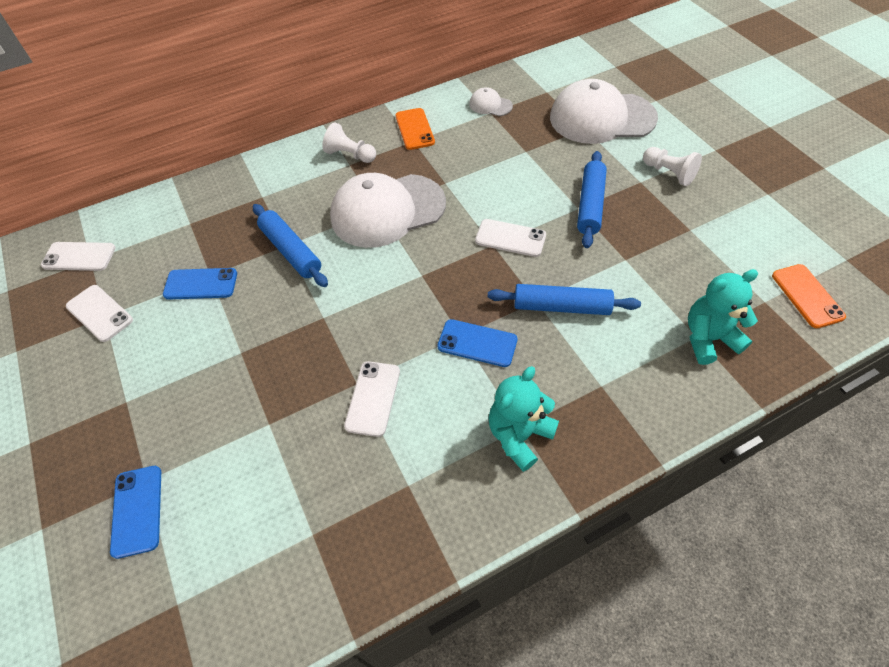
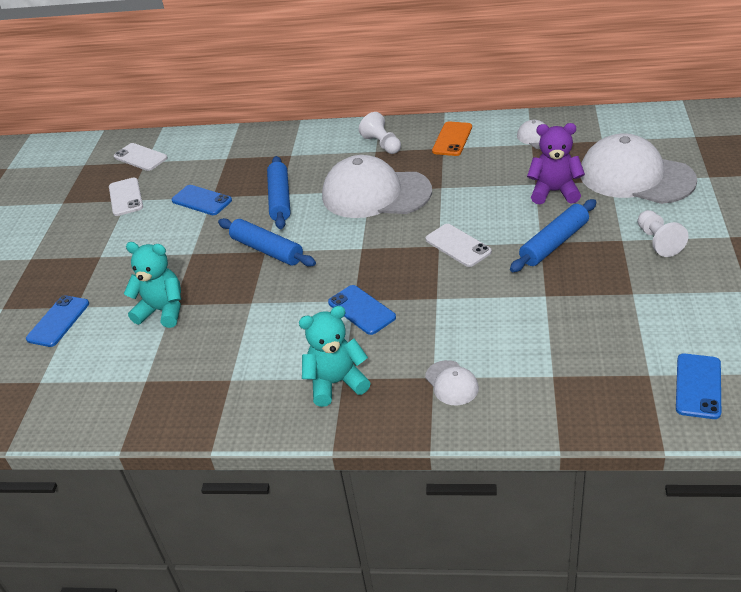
camera: 35 degrees right, 15 degrees down
(373, 398) = (254, 316): white phone -> none
(549, 154) = (554, 192): none -> purple teddy bear
(561, 306) = (453, 310): blue rolling pin -> blue rolling pin (267, 250)
(622, 384) = (451, 383): none -> white cap
(708, 338) = (562, 381): turquoise teddy bear -> turquoise teddy bear (162, 311)
(807, 296) = (698, 386): orange phone -> blue phone

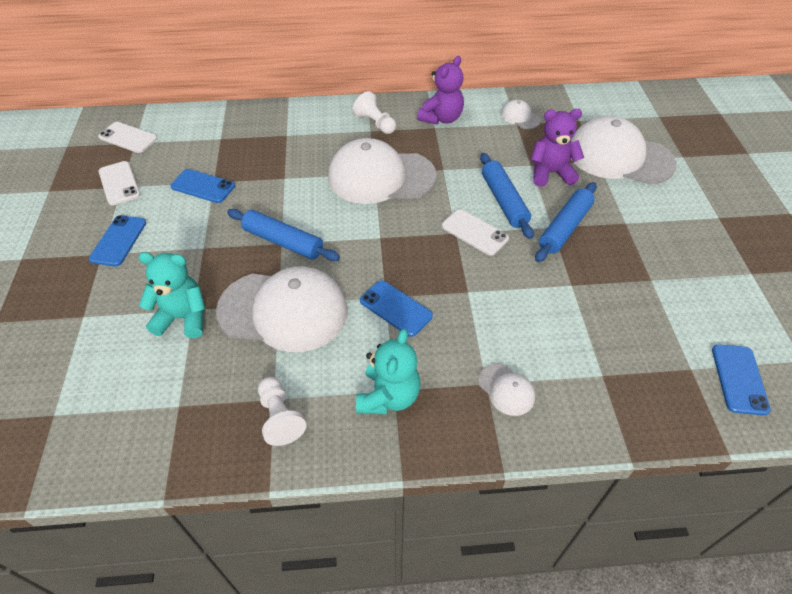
camera: 15 degrees left, 10 degrees up
(58, 321) = (65, 335): blue phone -> blue phone (118, 241)
(255, 308) = (283, 311): none -> white cap
(280, 199) = (285, 184): blue rolling pin -> blue rolling pin (504, 201)
(336, 383) = (388, 396): turquoise teddy bear -> turquoise teddy bear turned 135 degrees clockwise
(452, 139) = (441, 118): orange phone -> purple teddy bear
(658, 241) = (658, 224): white pawn -> white pawn (280, 417)

